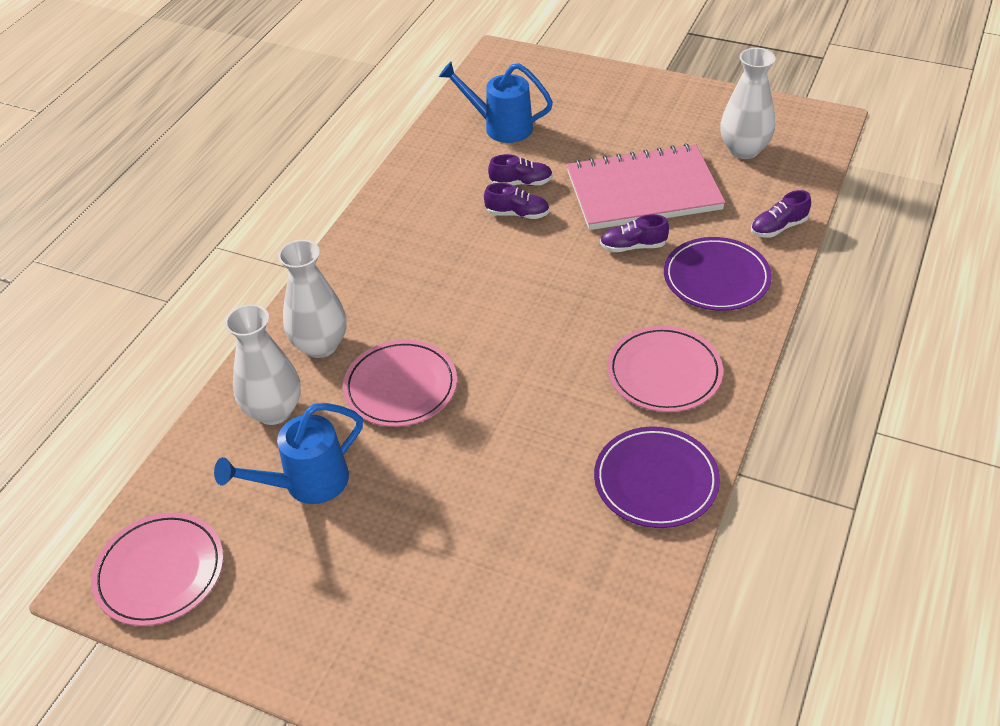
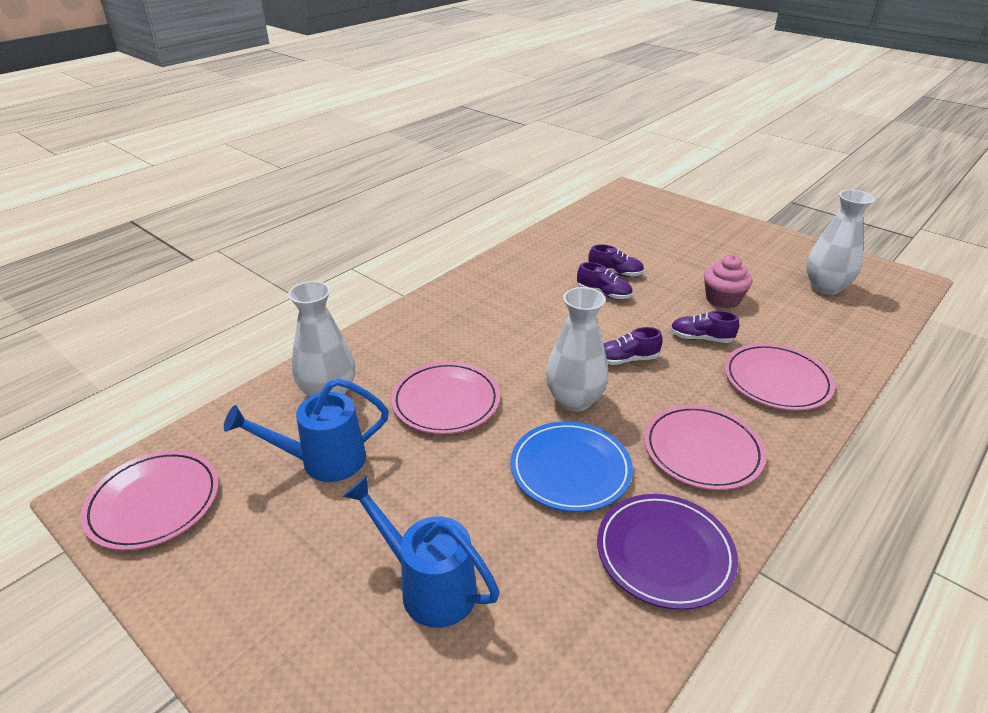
camera: 15 degrees right, 10 degrees down
(320, 345) = (394, 353): white vase -> white vase (574, 400)
(501, 127) = (612, 234): blue watering can -> blue watering can (429, 586)
(549, 425) = (570, 469): none -> blue plate
(643, 191) = (722, 299): pink notebook -> pink cupcake
(716, 278) = (776, 380): purple plate -> pink plate
(778, 227) = (849, 352): purple shoe -> purple shoe (627, 359)

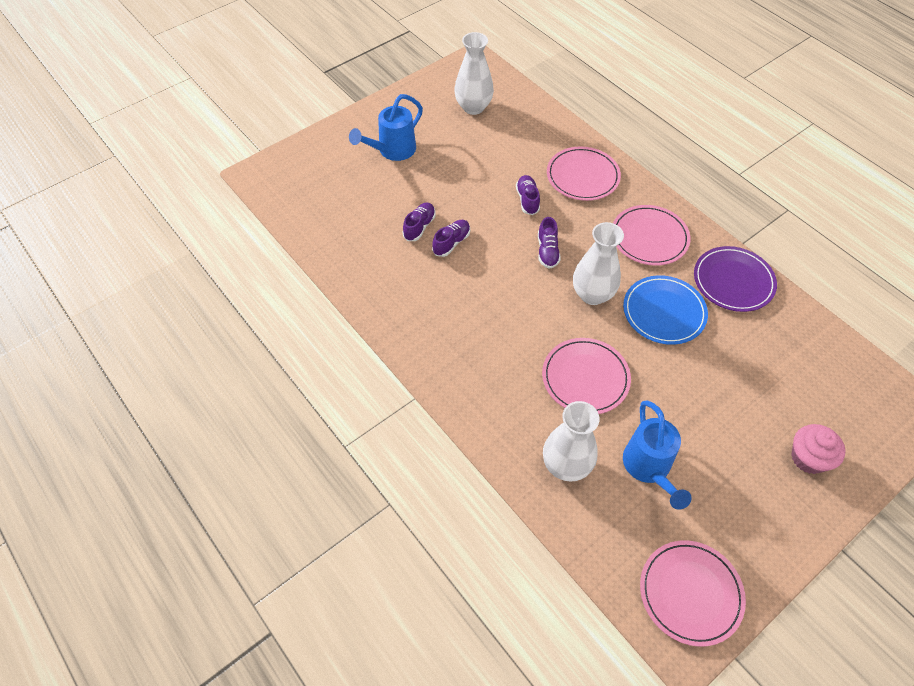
camera: 80 degrees left, 20 degrees up
(429, 586) = (761, 405): blue watering can -> blue watering can (392, 150)
(701, 338) = (527, 200): purple shoe -> purple shoe turned 150 degrees clockwise
(722, 299) = (477, 170): pink cupcake -> pink cupcake (808, 458)

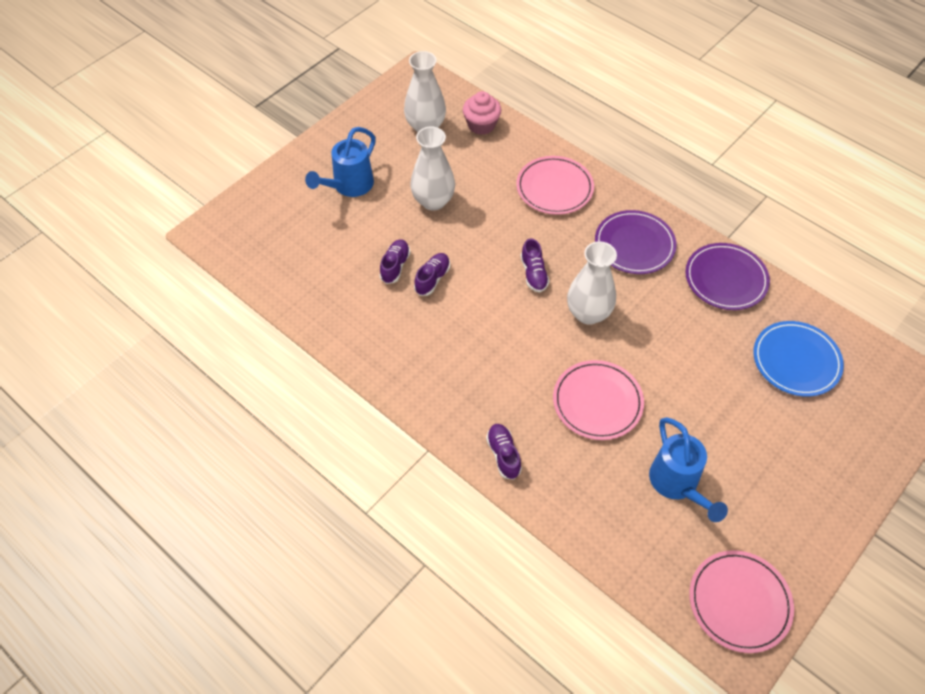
camera: 10 degrees left, 0 degrees up
(527, 200) = (502, 221): purple shoe -> purple shoe (503, 455)
(566, 465) = (595, 495): white vase -> white vase (433, 201)
(649, 238) = (634, 245): pink plate -> purple plate
(664, 312) = (663, 321): blue plate -> blue plate (796, 361)
(808, 458) = (828, 448): pink cupcake -> pink cupcake (481, 125)

